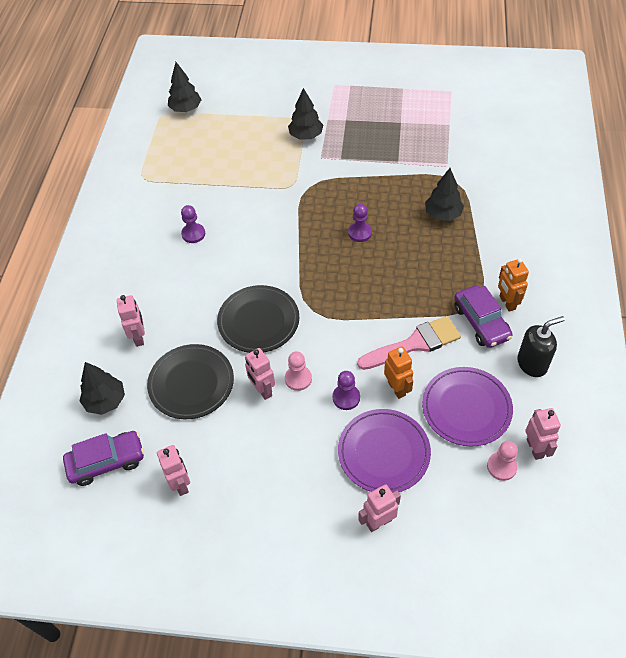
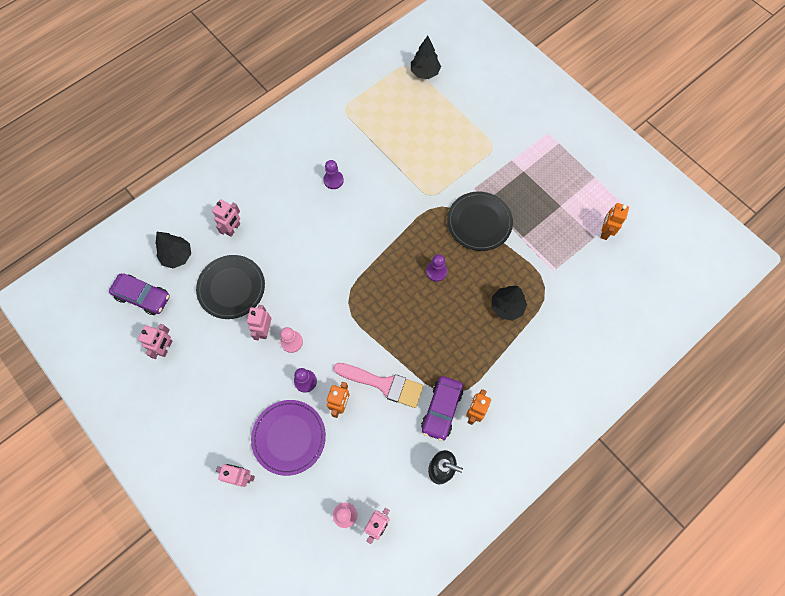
camera: 40 degrees right, 15 degrees up
(258, 321) = (309, 280): black plate -> black plate (479, 222)
(306, 136) = (482, 162): black tree -> none
(452, 116) = (605, 232): none -> orange robot
(466, 408) = (367, 457): purple plate -> none

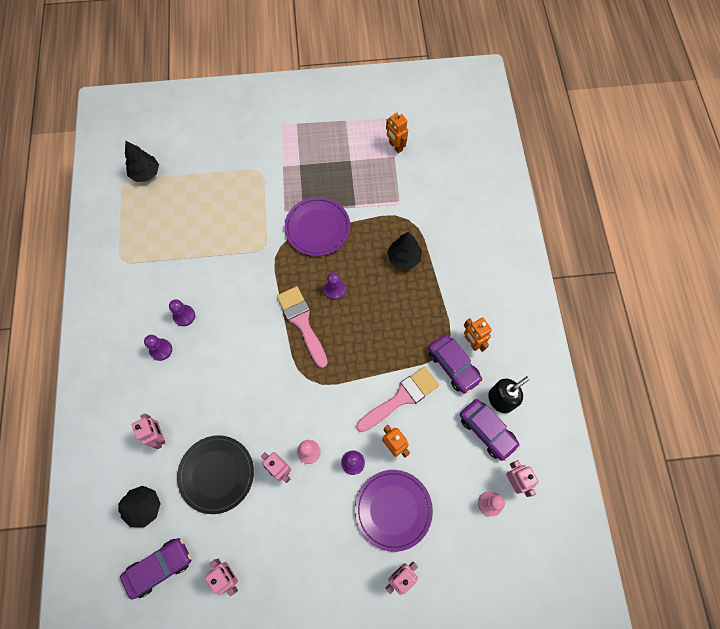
camera: 55 degrees left, 0 degrees up
(296, 184) = (161, 350): none -> purple pawn
(390, 266) = (302, 322): none -> pink brush
(405, 474) = (487, 431): none -> purple car
(479, 222) = (317, 228): black plate -> purple plate

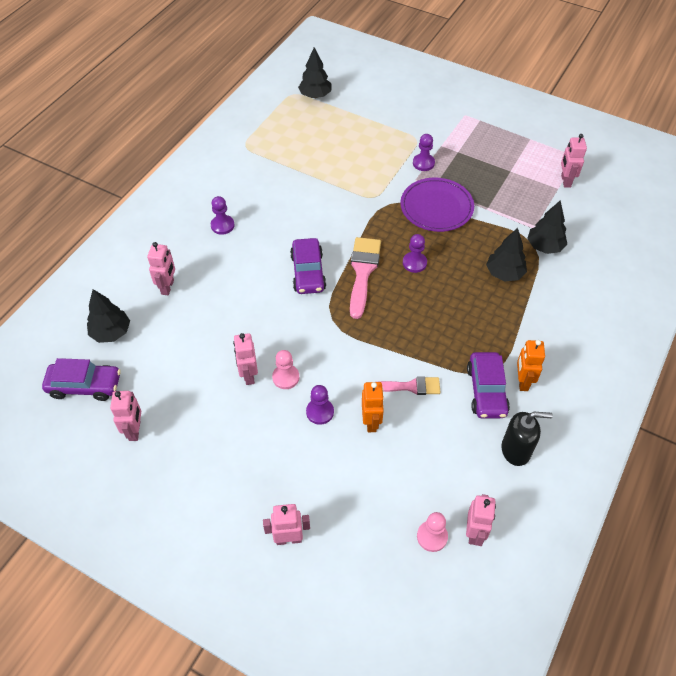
camera: 35 degrees right, 15 degrees down
(184, 316) = (262, 211): purple pawn -> purple pawn (423, 163)
(216, 474) = (190, 345): black plate -> none
(393, 509) = (327, 476): purple plate -> none
(395, 146) = (565, 181): orange robot -> pink robot
(401, 398) = (410, 386): pink brush -> pink brush, size x0.63
(417, 216) = (544, 246): none -> black tree
(487, 431) = (479, 469): purple car -> purple car (308, 272)

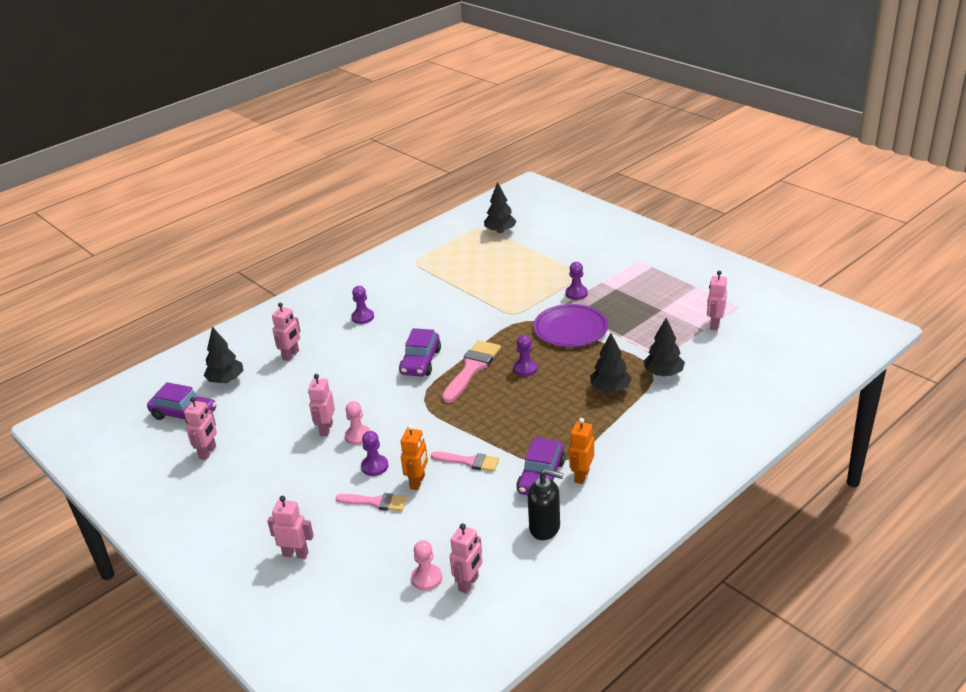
camera: 20 degrees right, 20 degrees down
(341, 456) = (376, 502): none -> pink brush

